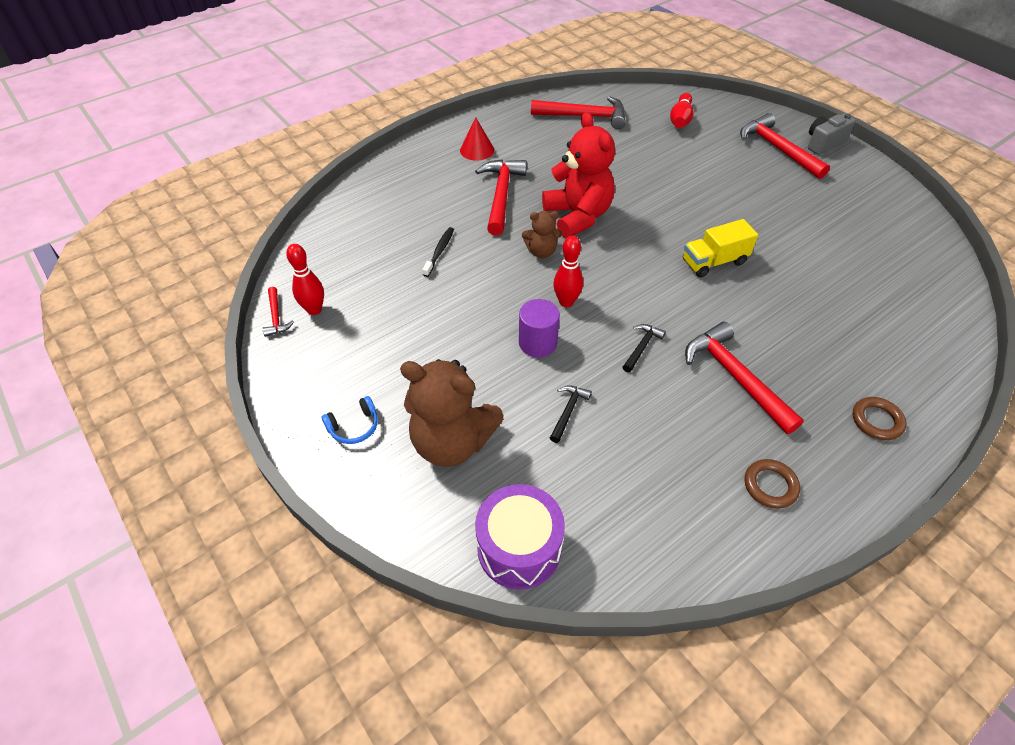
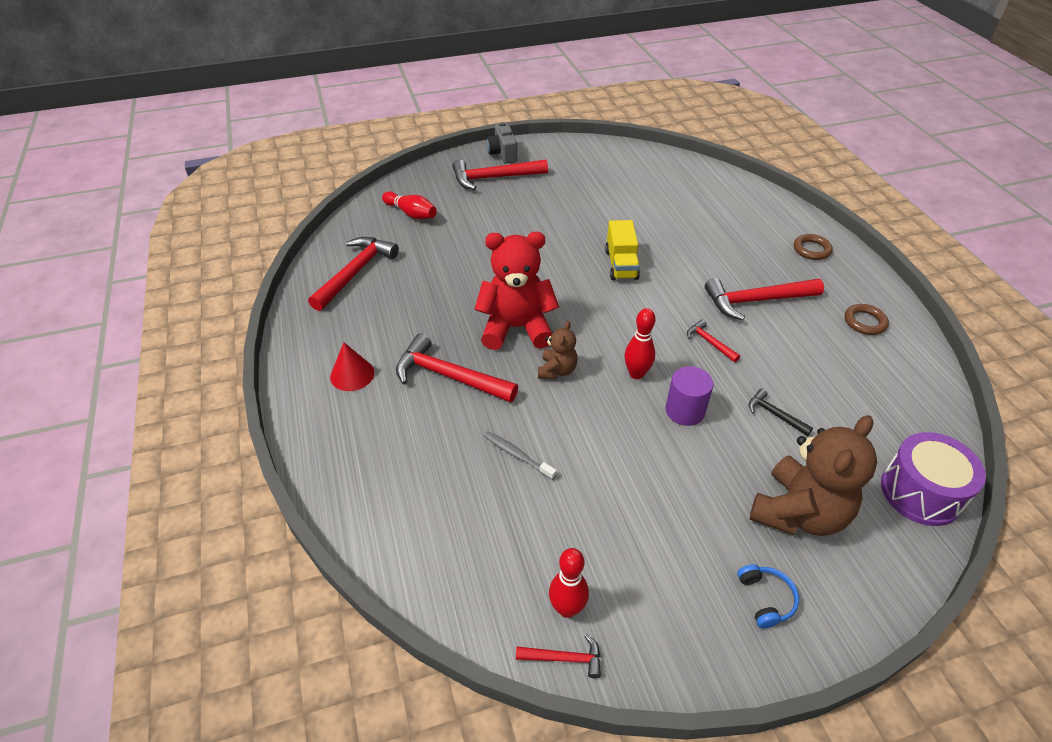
camera: 70 degrees left, 5 degrees down
(439, 251) = (517, 455): black toothbrush -> grey toothbrush
(641, 347) = (710, 342): black hammer -> red hammer

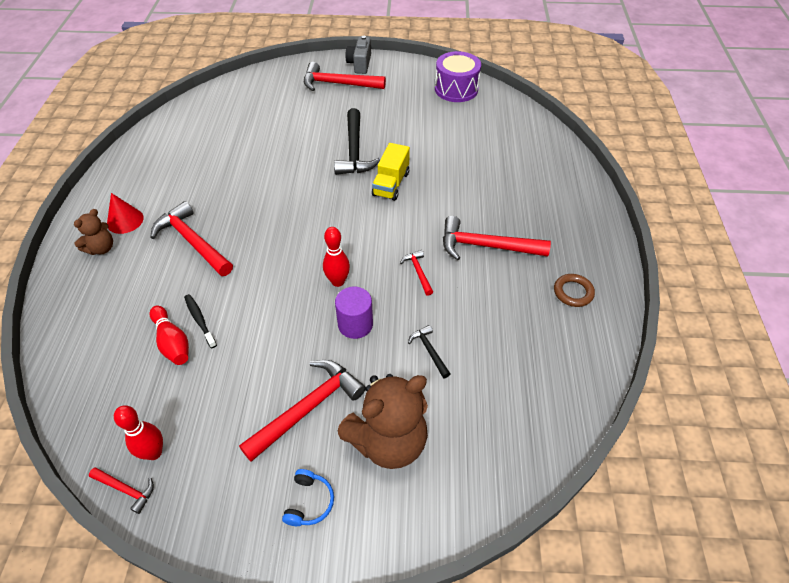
camera: 20 degrees right, 5 degrees up
(355, 273) = (180, 139): red hammer -> red hammer (307, 408)
(411, 213) = (253, 100): red bowling pin -> red bowling pin (172, 342)
(516, 328) = (269, 216): red teddy bear -> none
(517, 455) = (199, 320): grey toothbrush -> black toothbrush
(557, 370) = (276, 260): brown teddy bear -> brown teddy bear (101, 248)
(560, 240) = (354, 150): none -> black hammer
(811, 250) = (572, 212): brown ring -> none
(920, 492) = (510, 461): purple drum -> purple drum (456, 89)

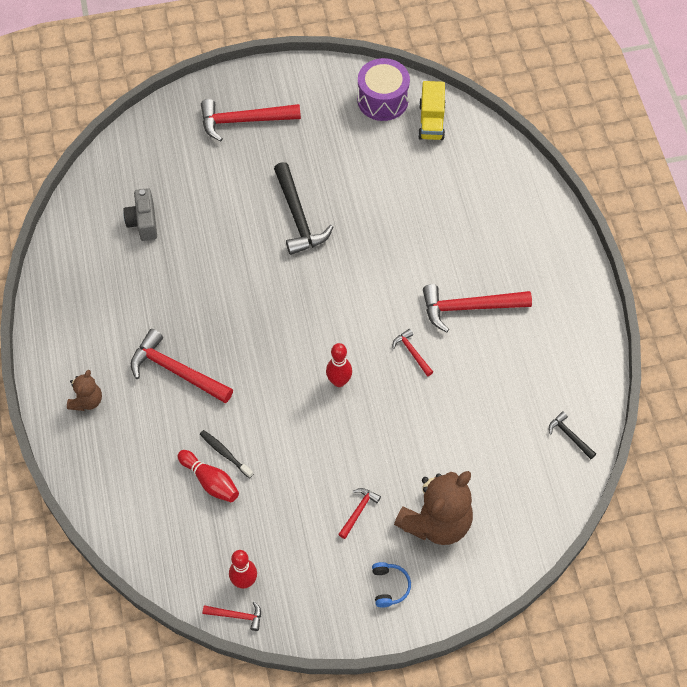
camera: 15 degrees left, 10 degrees up
(125, 220) = (93, 363): red cone -> none
(307, 408) = (358, 511): red hammer -> red hammer, size x0.49
(355, 324) = (371, 422): purple cylinder -> none
(360, 64) = (257, 82): grey camera -> grey camera (143, 222)
(391, 184) = (352, 253): yellow truck -> yellow truck (431, 121)
(429, 351) = (446, 432): black hammer -> black hammer (570, 436)
(573, 292) = (561, 340): brown ring -> none

